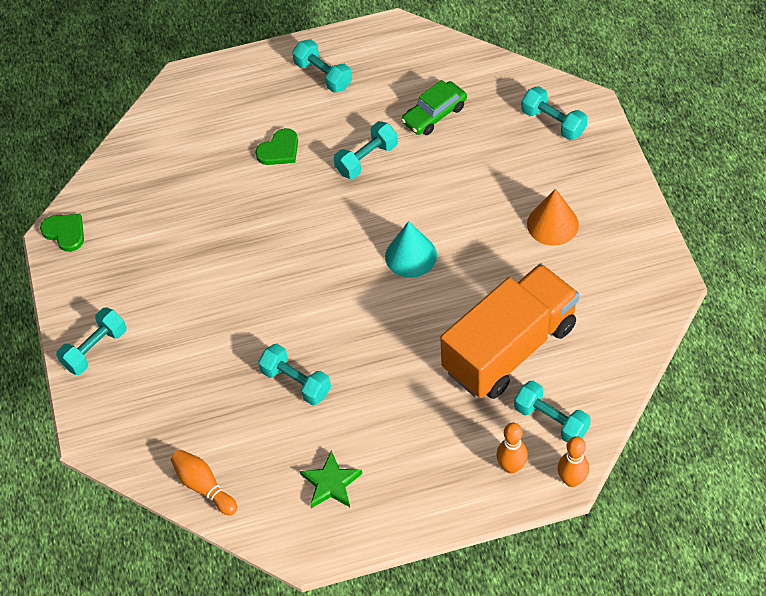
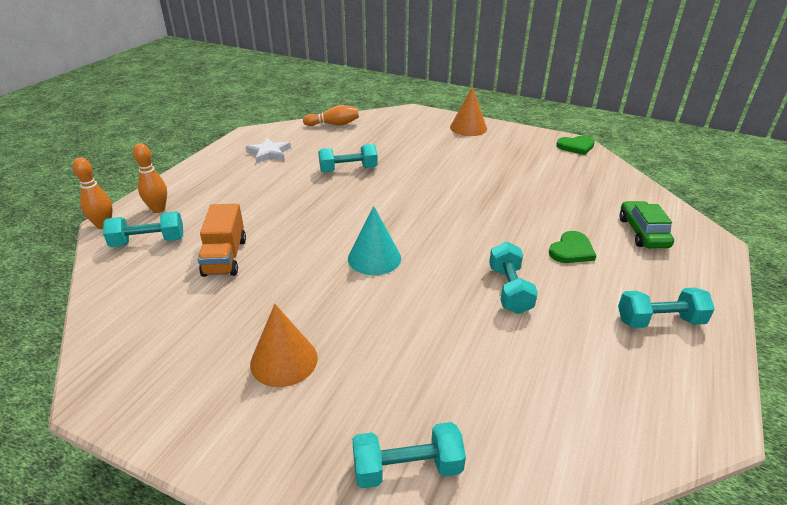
camera: 125 degrees right, 20 degrees down
(95, 349) = (468, 128): turquoise dumbbell -> orange cone
(279, 150) = (571, 250): green heart -> green heart turned 135 degrees counterclockwise
(331, 483) = (269, 153): green star -> white star
(434, 114) = (525, 368): green car -> green car (643, 232)
(509, 348) = (225, 257): orange truck -> orange truck, size x0.54

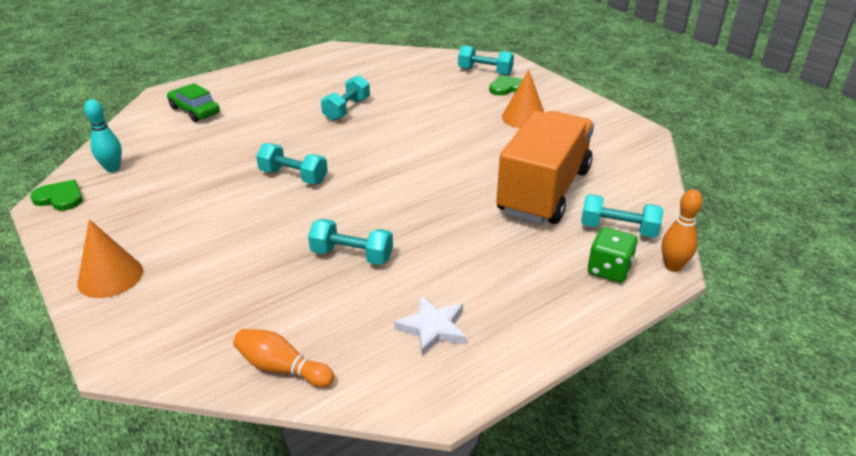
camera: 150 degrees left, 0 degrees up
(158, 209) = (609, 270): orange bowling pin -> green dice
(225, 257) = (544, 191): orange truck -> orange truck, size x1.86
(374, 258) = (417, 153): turquoise cone -> none
(571, 250) = (266, 116): green heart -> green heart (507, 88)
(588, 169) = (113, 168): none -> turquoise bowling pin
(643, 232) = (195, 111): green car -> green car turned 105 degrees clockwise
(659, 321) = (287, 75): turquoise dumbbell -> turquoise dumbbell (293, 176)

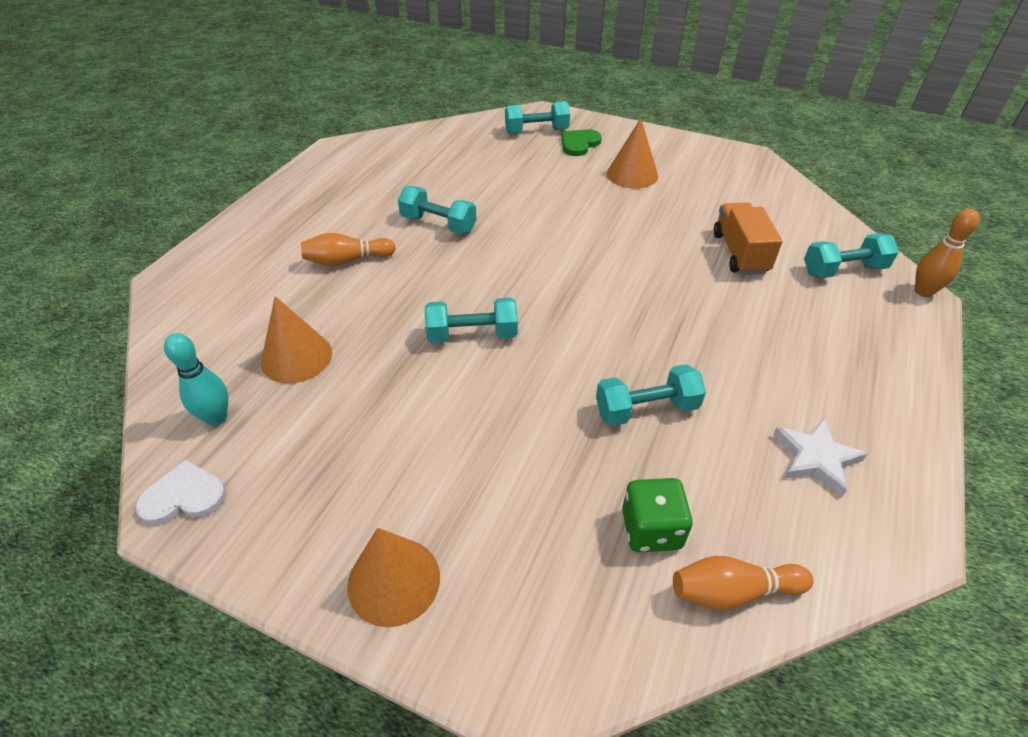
camera: 30 degrees left, 10 degrees up
(60, 198) = (184, 496): green heart -> white heart
(183, 154) = (296, 357): none -> orange cone
(195, 111) = (244, 289): green car -> none
(267, 113) = (347, 260): none -> orange bowling pin
(347, 109) = (438, 224): turquoise dumbbell -> turquoise dumbbell turned 60 degrees counterclockwise
(544, 191) = (740, 253): orange truck -> orange truck, size x0.54
(609, 270) = (882, 317): green dice -> green dice (651, 529)

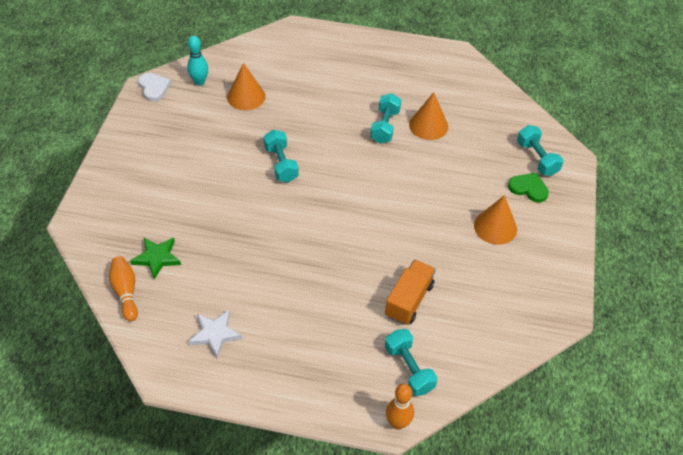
camera: 75 degrees right, 5 degrees up
(347, 260) = (332, 93): orange bowling pin -> none
(394, 580) = (120, 167): orange cone -> orange cone (428, 125)
(646, 409) = (238, 251): turquoise dumbbell -> none
(651, 529) = (157, 258): green dice -> green star
(740, 253) = (409, 300): orange truck -> orange truck turned 45 degrees counterclockwise

